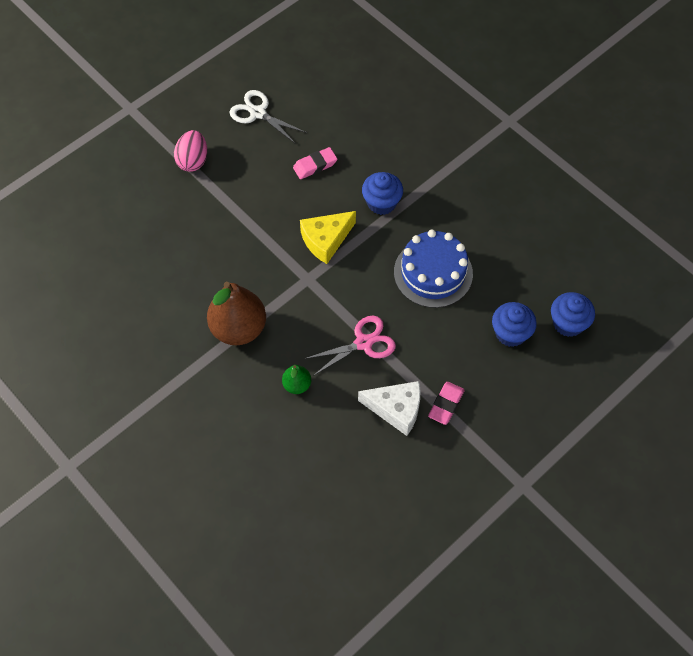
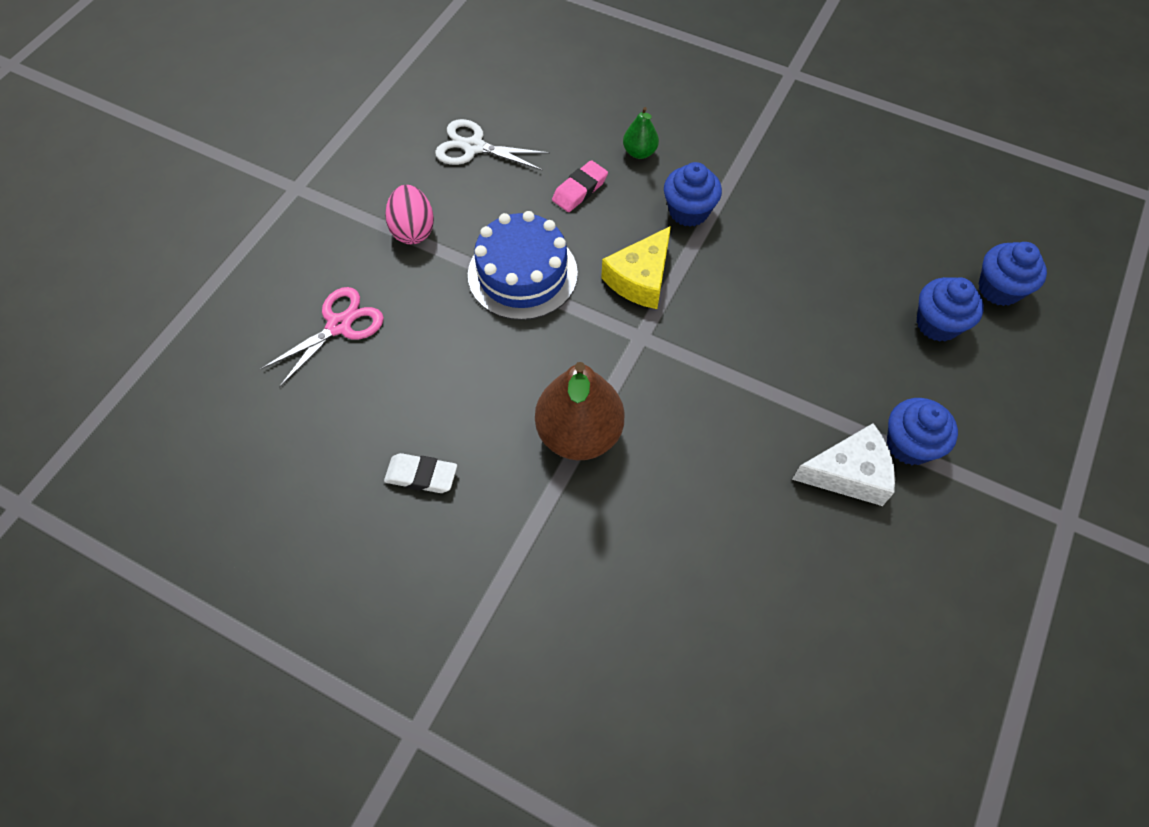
camera: 20 degrees left, 0 degrees up
(132, 323) = (421, 476): none -> white eraser
(297, 385) = (698, 486): green pear -> green pear (639, 152)
(363, 343) = (758, 397): pink scissors -> pink scissors (339, 325)
(433, 273) = (799, 278): blue cake -> blue cake (522, 274)
(446, 404) = (909, 444): pink eraser -> blue cupcake

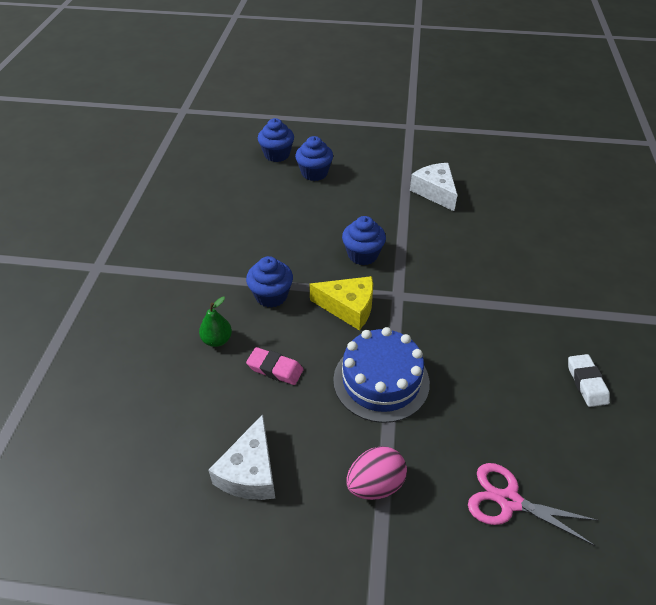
camera: 110 degrees left, 15 degrees down
(474, 147) = (250, 472): white scissors -> white cheese
(579, 434) = (492, 307): brown pear -> none
(909, 444) = (402, 174): blue cupcake -> blue cupcake (362, 255)

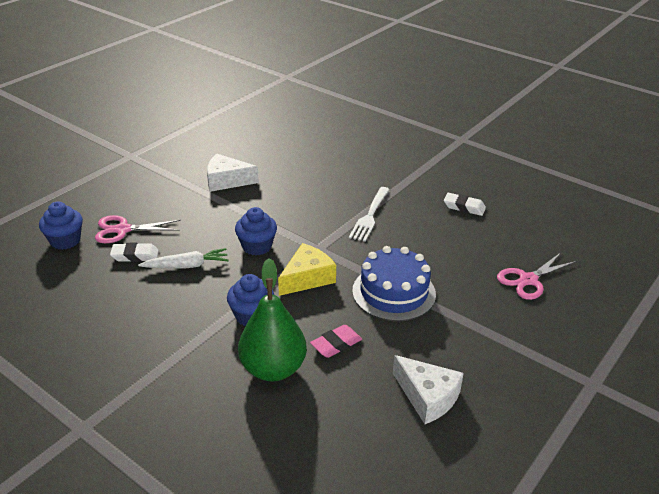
camera: 60 degrees left, 10 degrees down
(217, 340) = (273, 369): green pear -> green pear, size x2.04
(290, 195) = (135, 256): none -> white eraser
(301, 228) = (186, 266): none -> white carrot
(314, 173) = (123, 230): blue cupcake -> pink scissors
(375, 484) = (480, 333): pink egg -> none
(486, 309) = (370, 215): none -> white fork

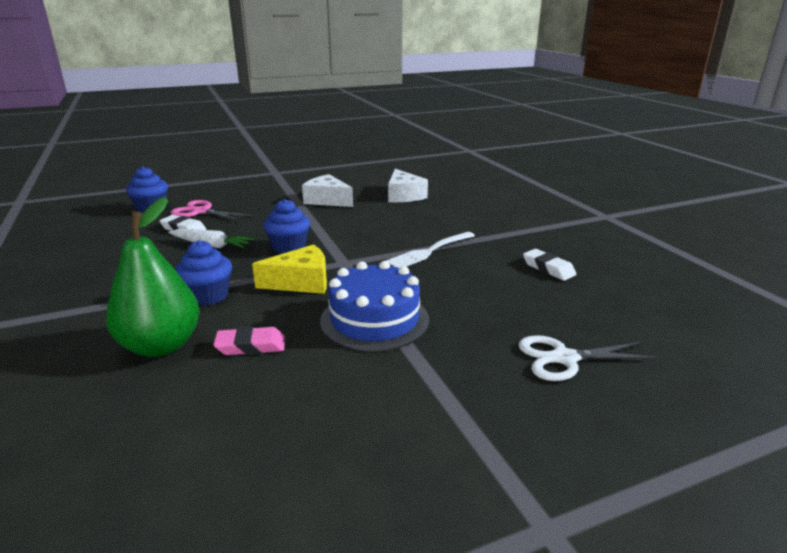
camera: 30 degrees right, 10 degrees down
(427, 397) = (279, 440): white cheese -> white cheese (403, 196)
(528, 280) = (564, 358): pink scissors -> white scissors

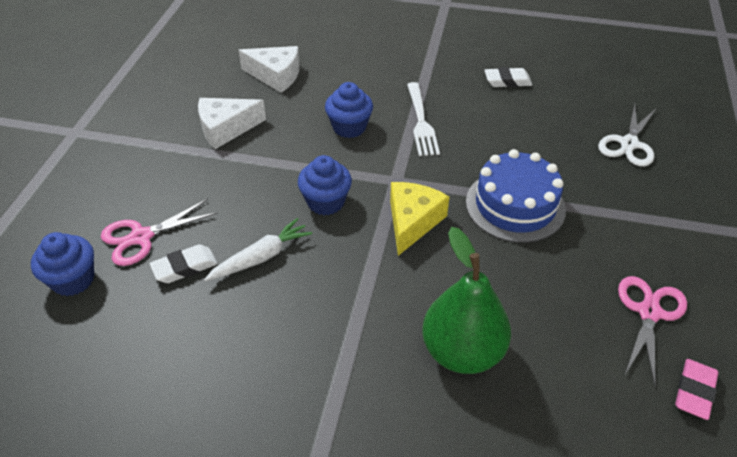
camera: 55 degrees left, 20 degrees up
(208, 296) = (387, 293): blue cupcake -> blue cupcake (349, 127)
(251, 346) = (505, 292): pink eraser -> pink eraser (694, 391)
(290, 445) = (649, 312): none -> pink scissors

